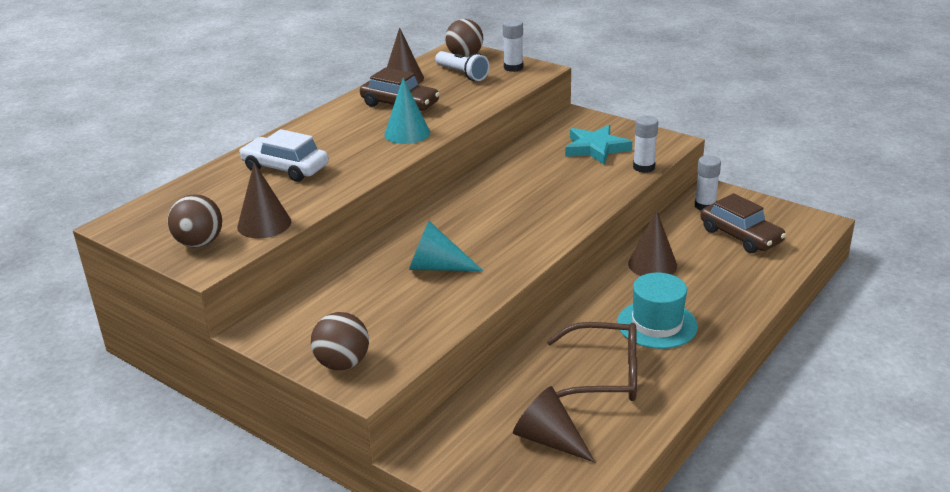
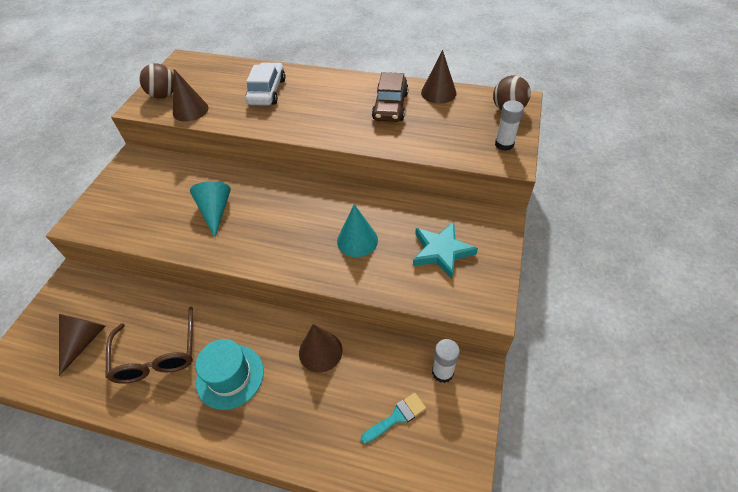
camera: 70 degrees right, 20 degrees up
(342, 363) = (98, 205): brown ball -> none
(407, 133) = (342, 126): turquoise cone -> turquoise cone (357, 240)
(462, 74) = (469, 120): white flashlight -> none
(643, 167) = (421, 297): white glue stick -> none
(740, 236) = (397, 417): brown car -> turquoise brush

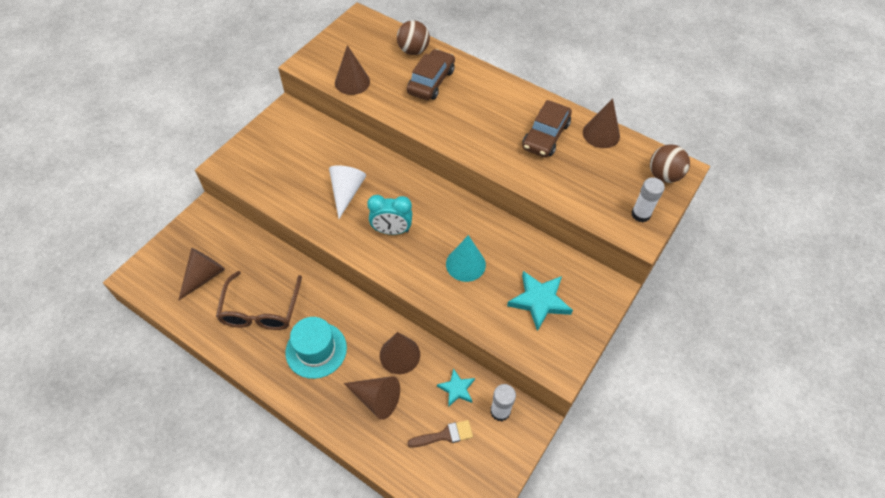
camera: 15 degrees right, 5 degrees up
(164, 95) = (332, 57): brown ball -> brown ball (413, 51)
(215, 211) = (346, 192): turquoise cone -> white cone
(267, 91) = (431, 81): white car -> brown car
(273, 232) = (391, 230): none -> turquoise clock
(311, 405) = (376, 399): none -> brown cone
(391, 365) = (457, 389): none -> turquoise star
(397, 417) = (445, 435): turquoise brush -> brown brush

